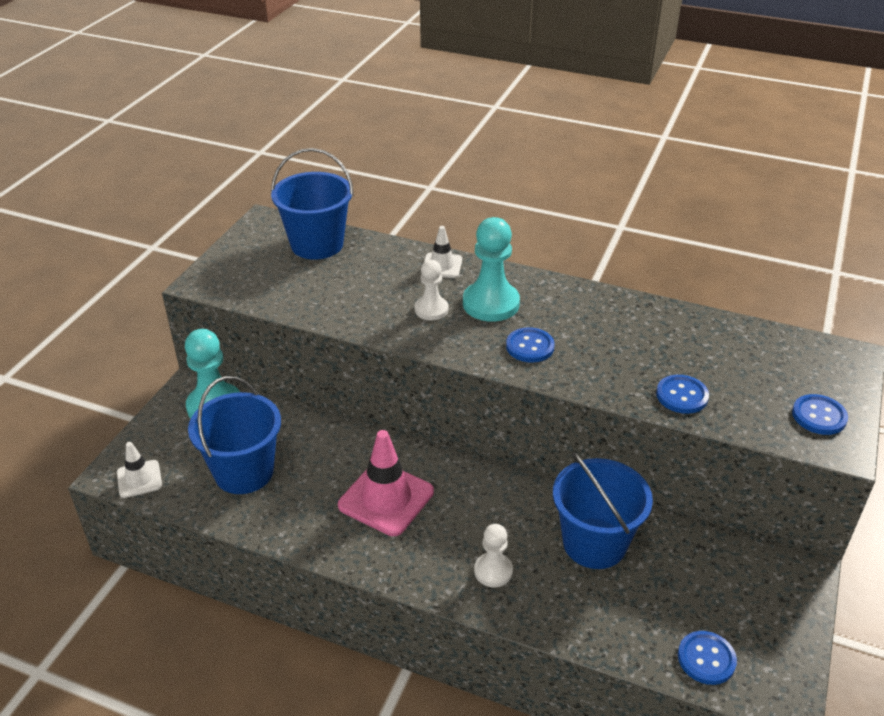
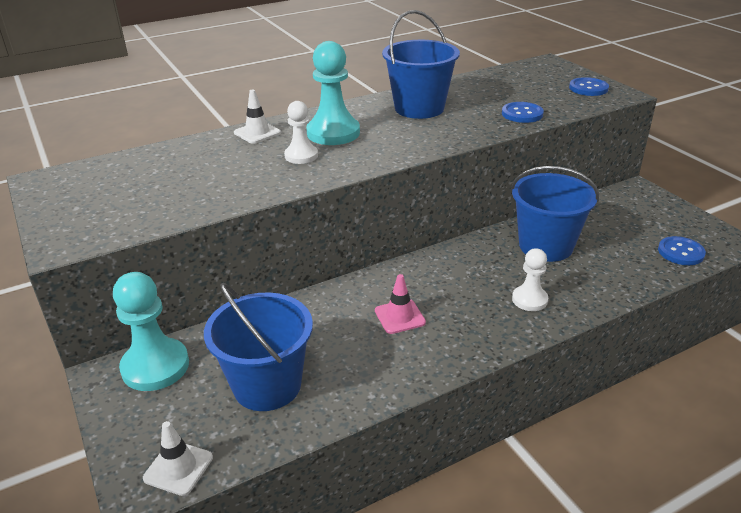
camera: 50 degrees left, 5 degrees down
(317, 244) = (128, 169): blue bucket -> blue bucket (419, 108)
(386, 498) = (399, 316): pink traffic cone -> pink traffic cone, size x0.56
(530, 346) = (402, 138): blue button -> none

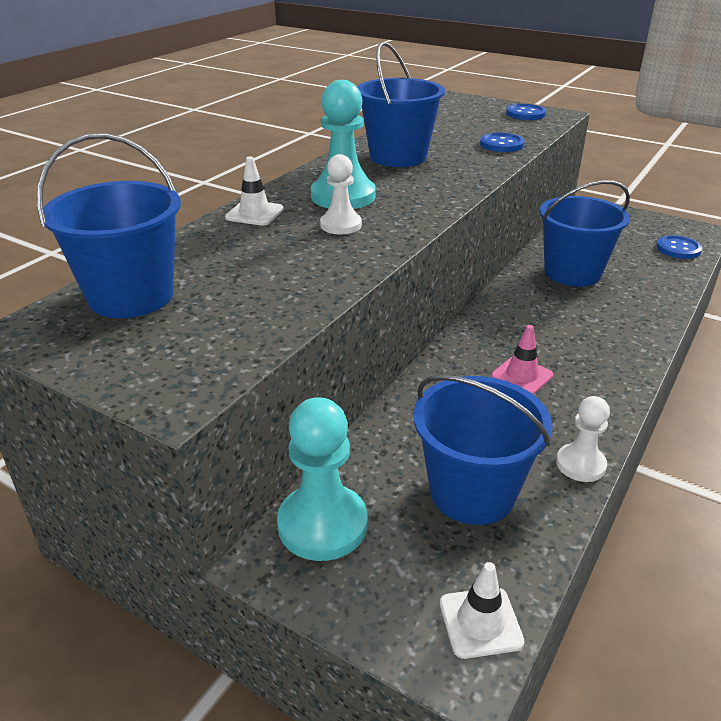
camera: 30 degrees left, 0 degrees up
(116, 173) = (131, 296): none -> blue bucket
(529, 300) = (613, 323): white pawn -> white pawn (580, 464)

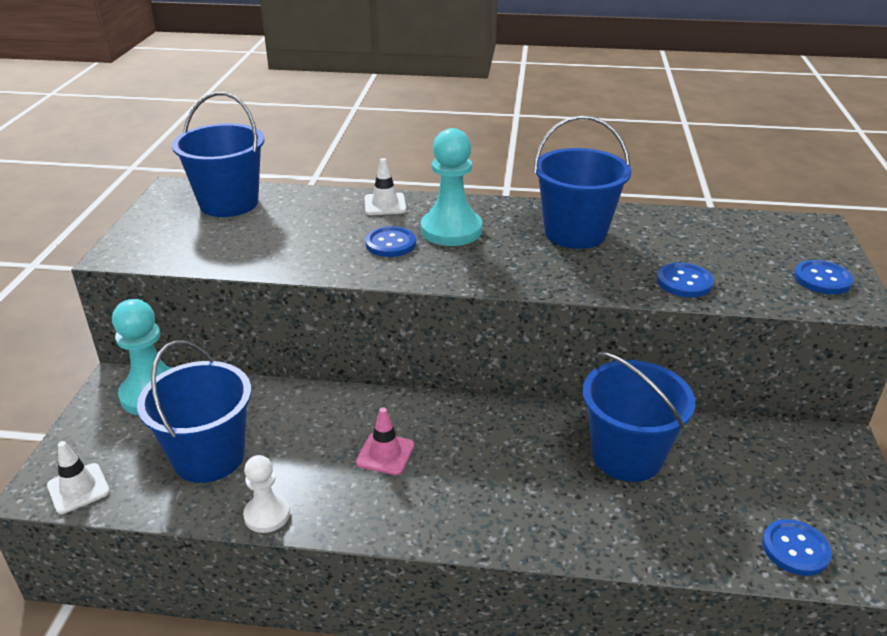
camera: 65 degrees right, 0 degrees up
(341, 225) = (390, 244): white pawn -> blue button

